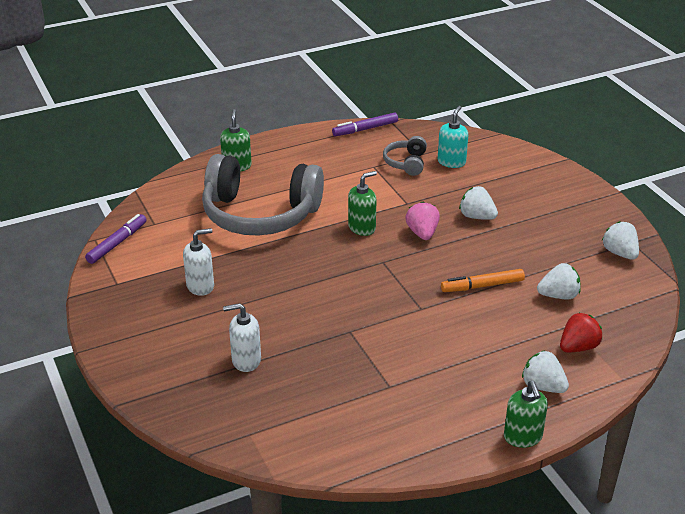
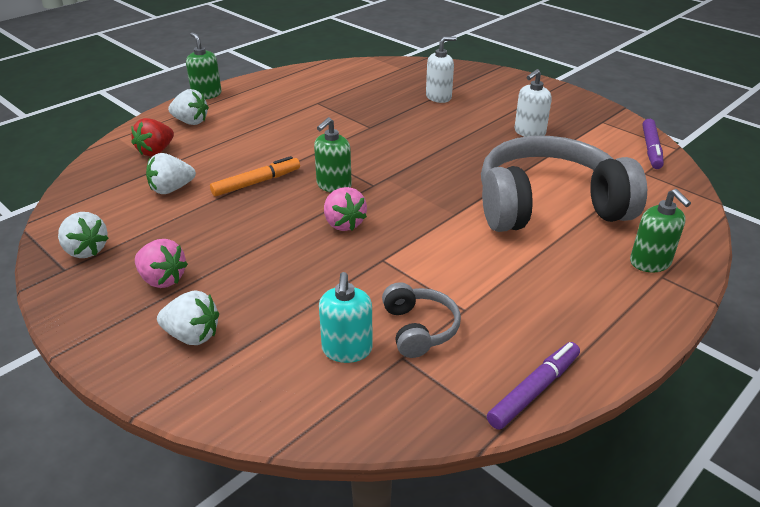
camera: 160 degrees right, 0 degrees up
(362, 228) = (419, 215): green soap dispenser -> green soap dispenser (333, 185)
(477, 217) = (280, 260): white strawberry -> white strawberry (192, 335)
(560, 221) = (162, 279): none -> pink strawberry

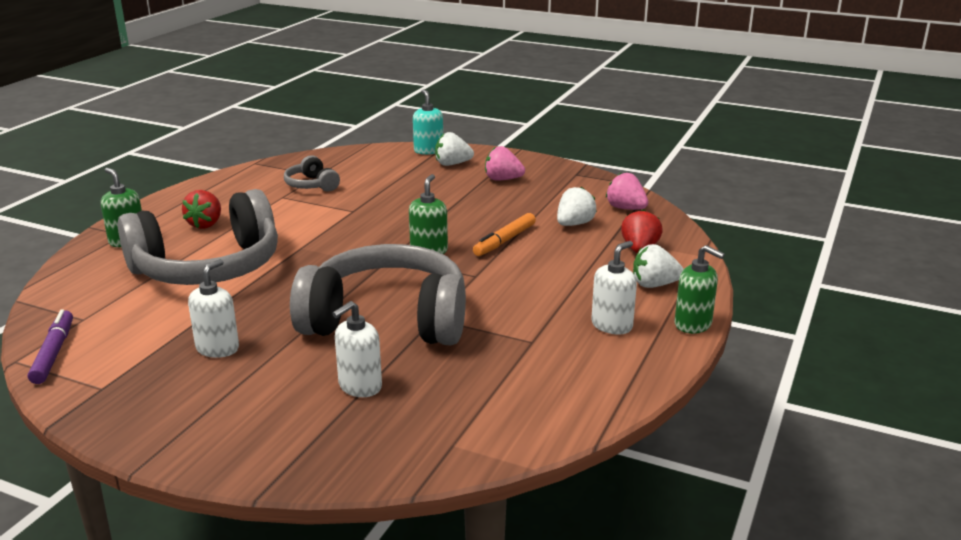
camera: 160 degrees right, 10 degrees down
(86, 250) = (578, 183): white strawberry -> none
(257, 102) = (612, 325): none -> white soap dispenser
(343, 224) = (398, 225): pink strawberry -> pink strawberry (625, 208)
(347, 350) = (354, 172): turquoise soap dispenser -> turquoise soap dispenser (428, 150)
(403, 131) = (387, 319): none -> grey headphones
(534, 390) = (236, 175): purple marker -> none
(562, 272) = (206, 224): none -> red strawberry

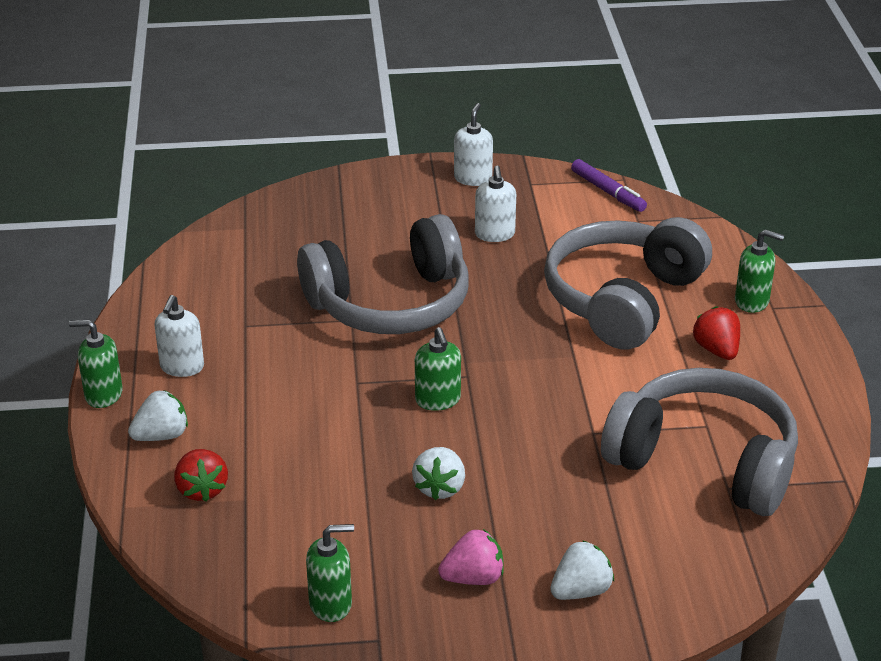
camera: 150 degrees right, 10 degrees up
(311, 185) = (704, 461): grey headphones -> grey headphones, size x2.29
(360, 386) = (350, 243): white soap dispenser -> white soap dispenser (473, 178)
(428, 150) = (654, 616): turquoise soap dispenser -> none
(505, 241) = (368, 446): orange marker -> none
(574, 224) = (306, 510): white strawberry -> white strawberry (440, 487)
(591, 189) = (331, 604): none -> green soap dispenser
(625, 208) = (257, 572): pink strawberry -> none

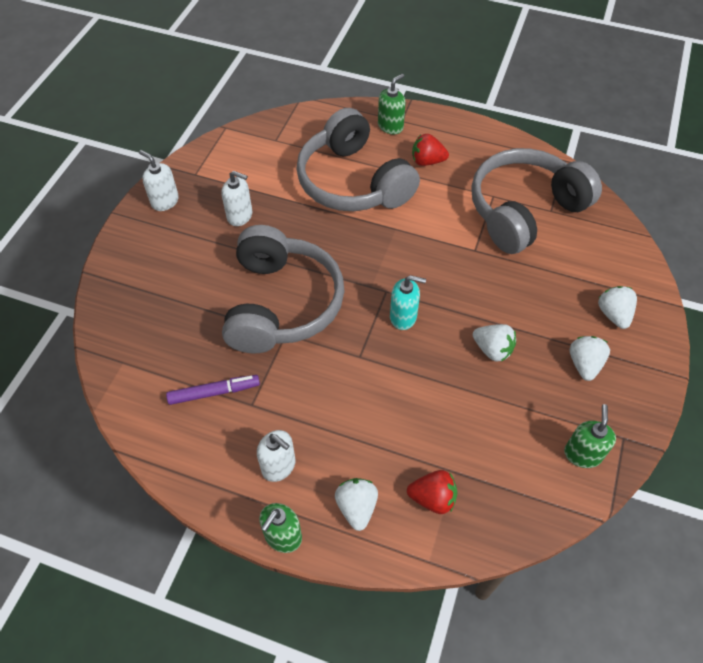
camera: 65 degrees left, 20 degrees up
(438, 400) = (403, 317): green soap dispenser -> turquoise soap dispenser
(473, 578) = (584, 364): pink strawberry -> white strawberry
(608, 192) = (234, 140): purple marker -> purple marker (214, 392)

